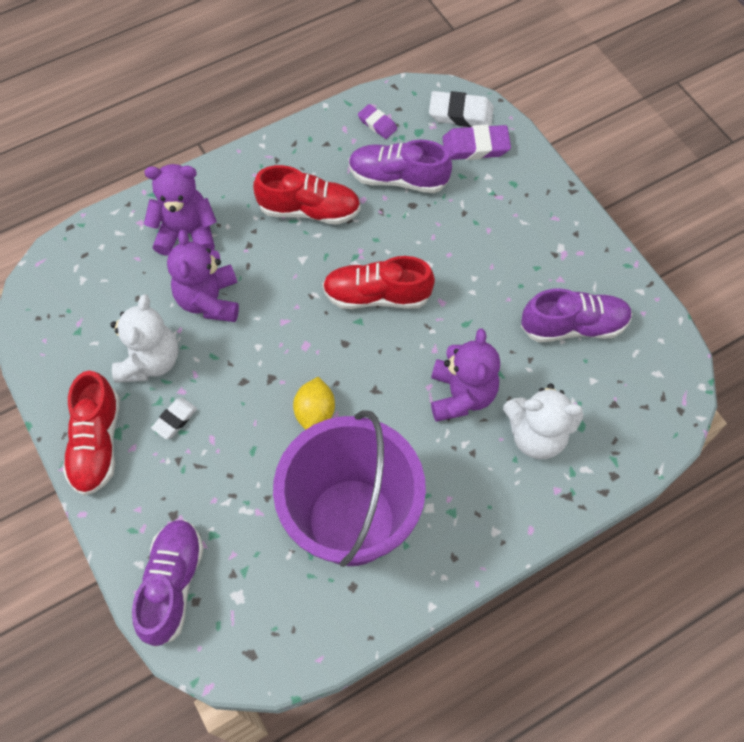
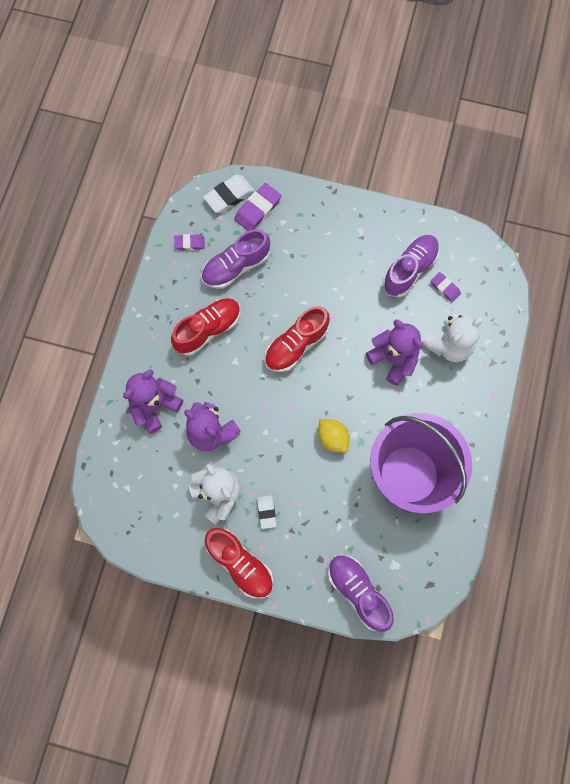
camera: 45 degrees left, 10 degrees up
(594, 376) = (445, 288): none -> purple eraser

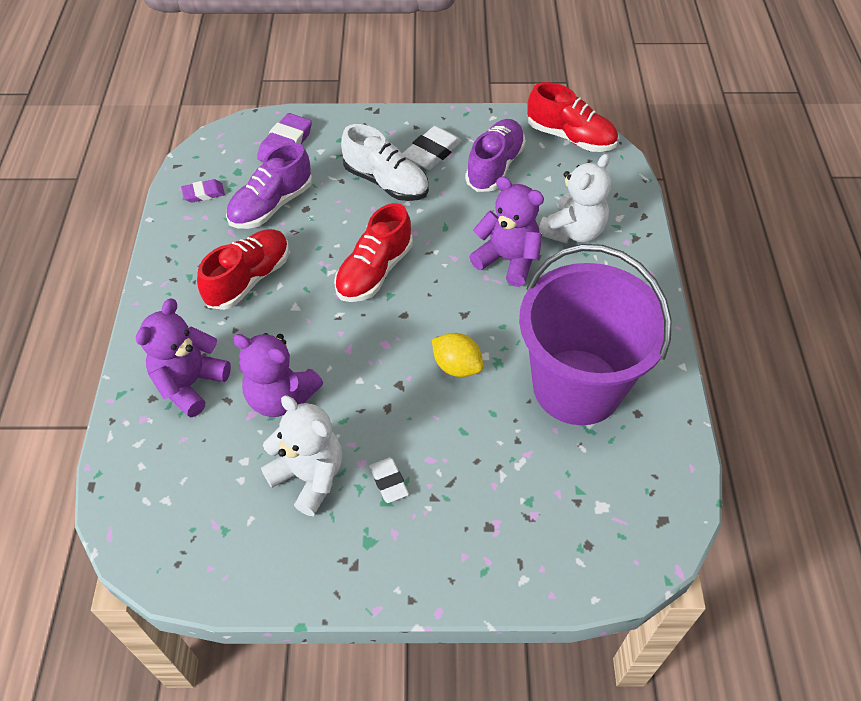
camera: 15 degrees left, 20 degrees down
(229, 196) = (245, 138): white eraser -> white eraser (432, 152)
(240, 564) = (367, 564): red shoe -> red shoe (570, 137)
(324, 265) = (386, 182): none -> white shoe
(358, 592) = (561, 558): purple shoe -> none
(445, 288) = (545, 175): purple eraser -> none

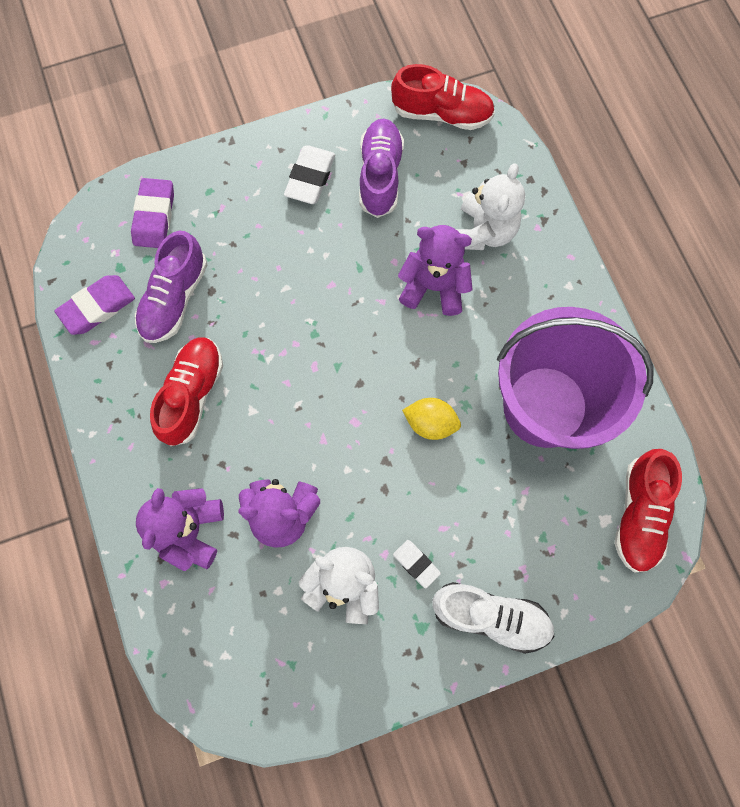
camera: 20 degrees left, 20 degrees up
(203, 193) = (97, 307): purple eraser -> purple eraser, size x1.64
(374, 271) = (311, 343): red shoe -> red shoe (639, 514)
(386, 182) = (279, 231): white shoe -> white shoe (490, 616)

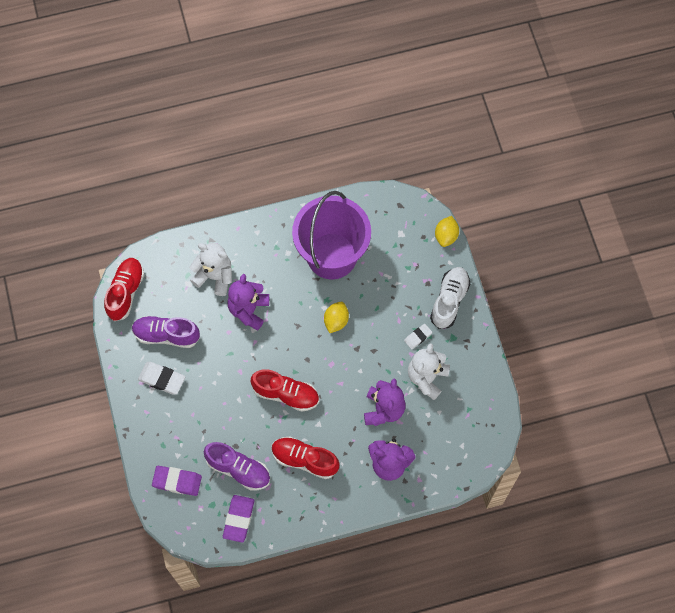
camera: 85 degrees left, 5 degrees down
(97, 307) = (238, 519): purple eraser -> purple eraser turned 45 degrees clockwise
(614, 602) = (446, 236): none -> yellow lemon
(639, 514) = (399, 215): red shoe -> red shoe (286, 394)

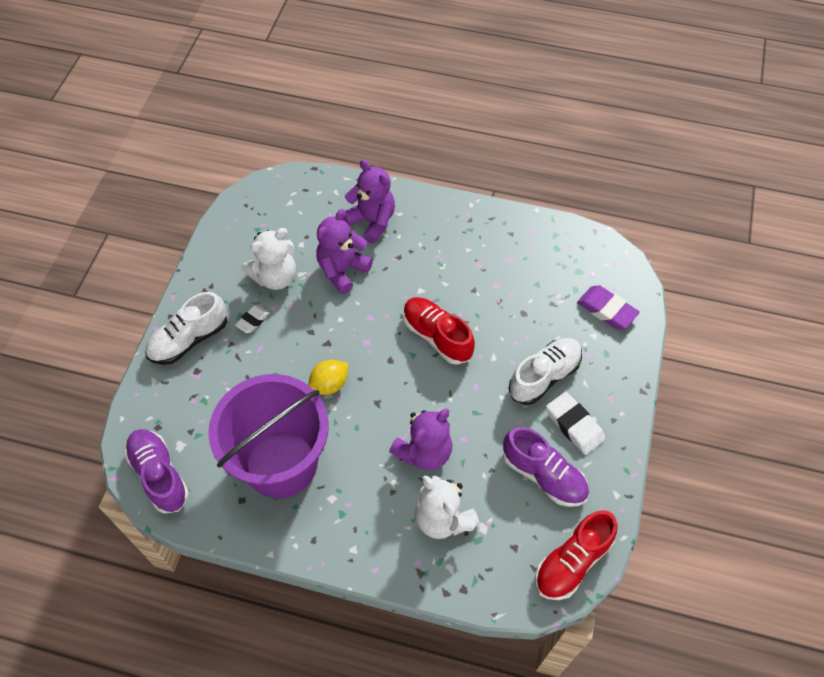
camera: 150 degrees left, 10 degrees down
(197, 403) = (544, 376): none -> white shoe
(238, 469) = (532, 290): purple shoe -> purple shoe (159, 475)
(238, 519) = (557, 246): purple eraser -> none
(304, 460) = (456, 265): red shoe -> none
(418, 337) = (253, 320): white eraser -> white eraser turned 45 degrees counterclockwise
(446, 236) = (131, 413): yellow lemon -> none

